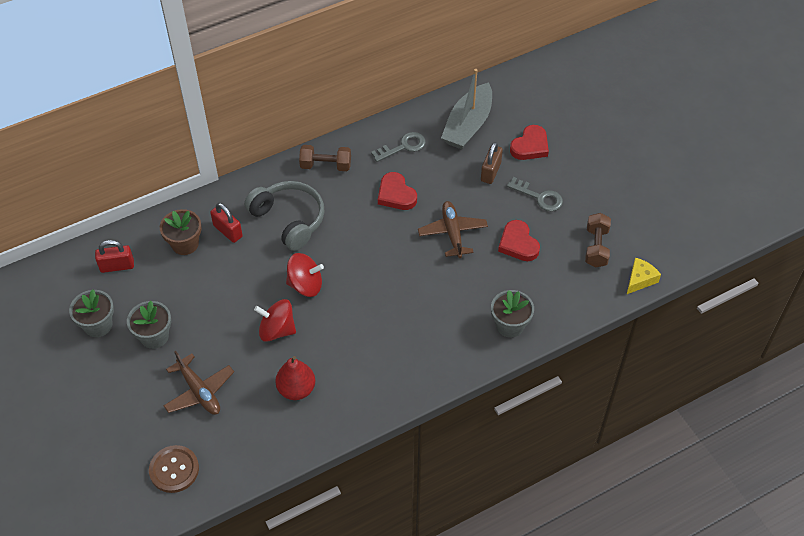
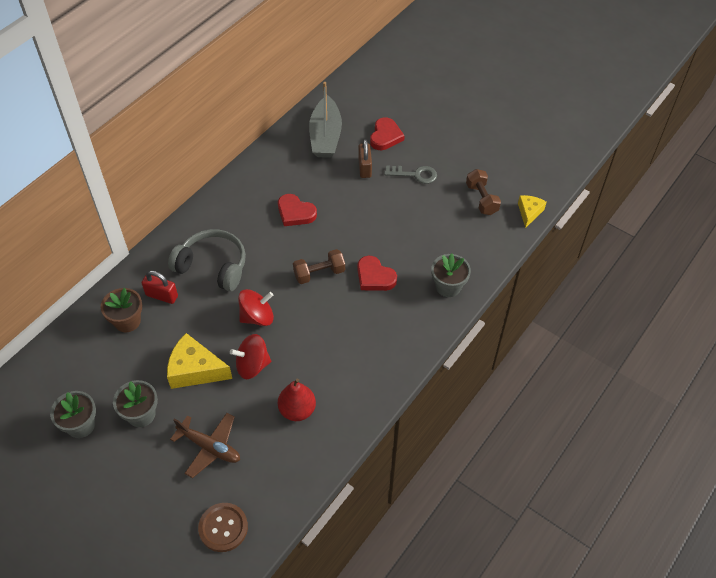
camera: 25 degrees left, 0 degrees up
(117, 266) = (72, 364): red padlock -> none
(222, 314) = (195, 370): none -> yellow cheese
(326, 165) = (221, 209): brown dumbbell -> brown dumbbell (319, 273)
(403, 147) = (280, 171): grey key -> none
(452, 233) = (360, 228): brown plane -> none
(518, 243) = (418, 218): red heart -> red heart (374, 277)

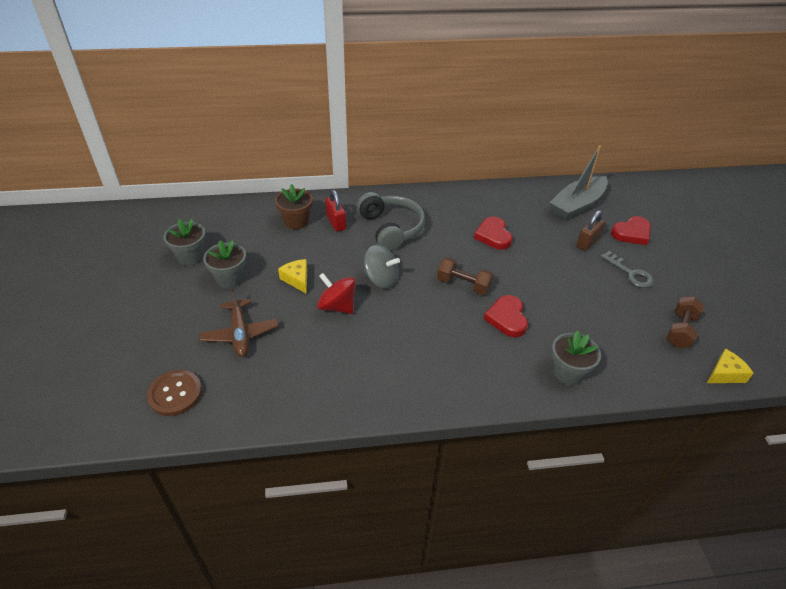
camera: 45 degrees right, 10 degrees down
(195, 370) = (297, 279): yellow cheese -> yellow cheese, size x0.59
(257, 317) = (381, 279): red spinning top -> grey spinning top
(297, 410) = (328, 361): red pear -> none

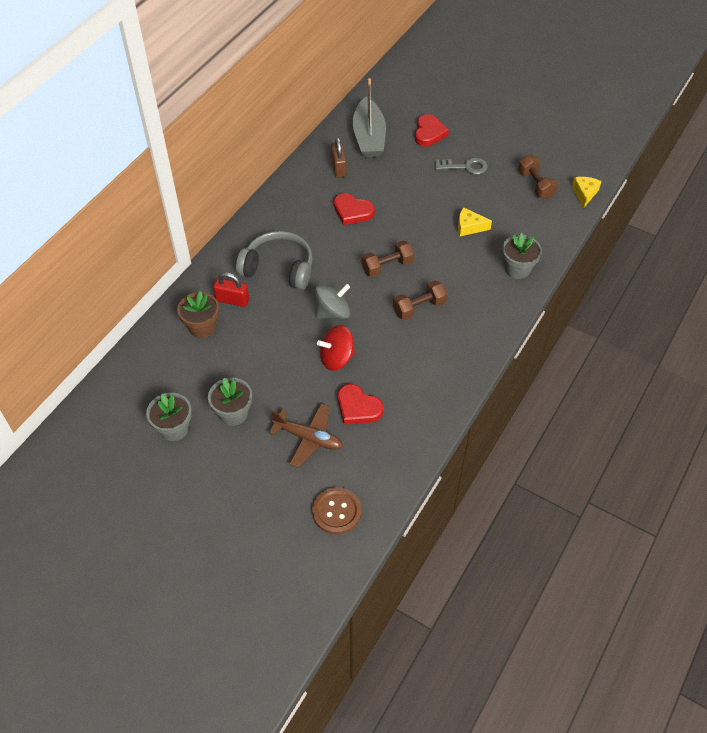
camera: 50 degrees left, 10 degrees up
(297, 279) = (280, 367): yellow cheese -> yellow cheese (469, 227)
(443, 328) = (419, 307): none -> brown dumbbell
(507, 318) = (443, 265): red heart -> red heart (358, 407)
(587, 242) = (414, 164): brown padlock -> brown padlock (338, 168)

